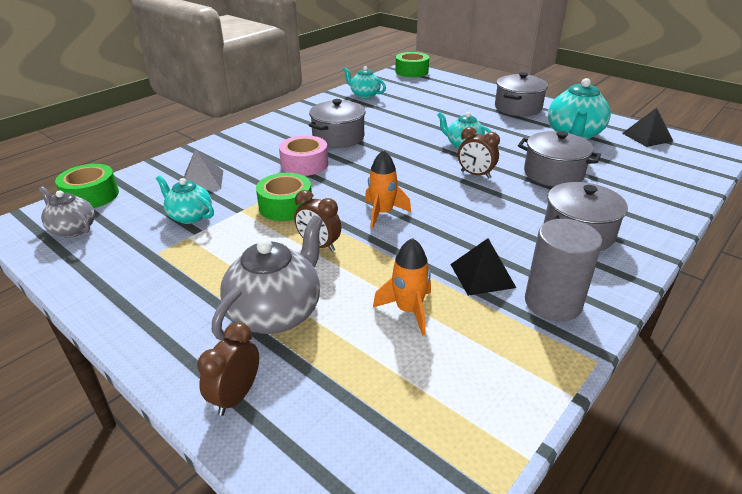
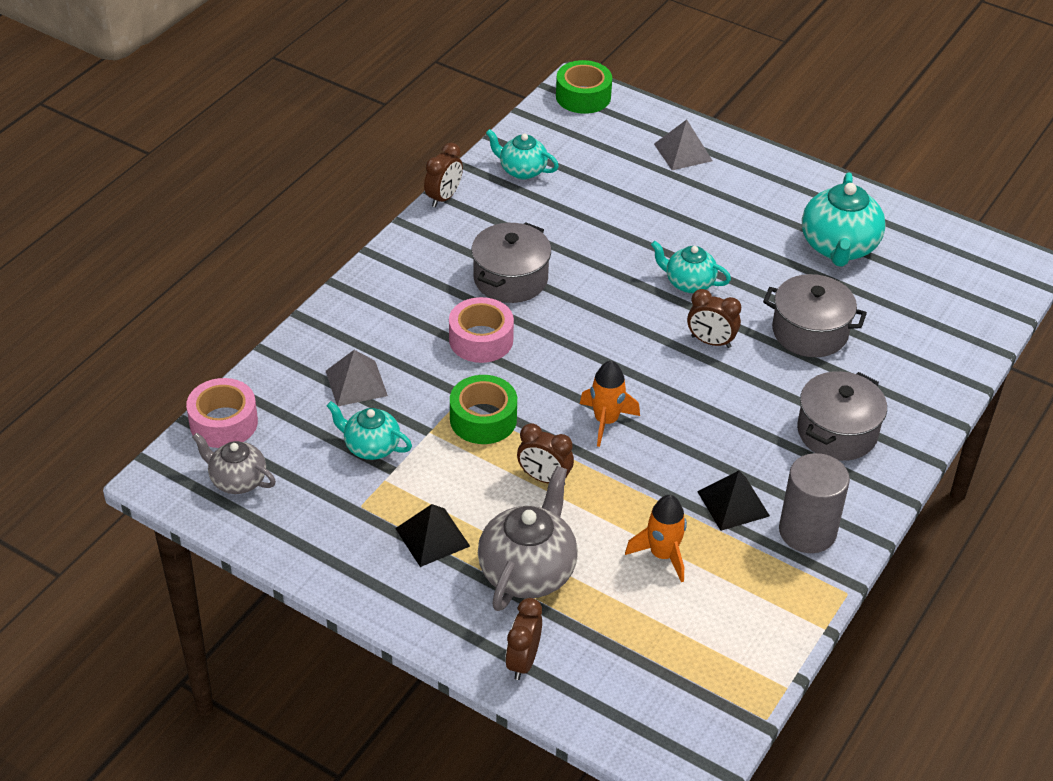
camera: 10 degrees left, 10 degrees up
(91, 196) = (223, 423): green tape -> pink tape
(310, 103) = (444, 197): none -> brown clock
(469, 92) = (683, 152): none -> grey pyramid
(518, 108) = (759, 188): grey pot -> none
(647, 137) = (937, 245): black pyramid -> black pyramid (432, 537)

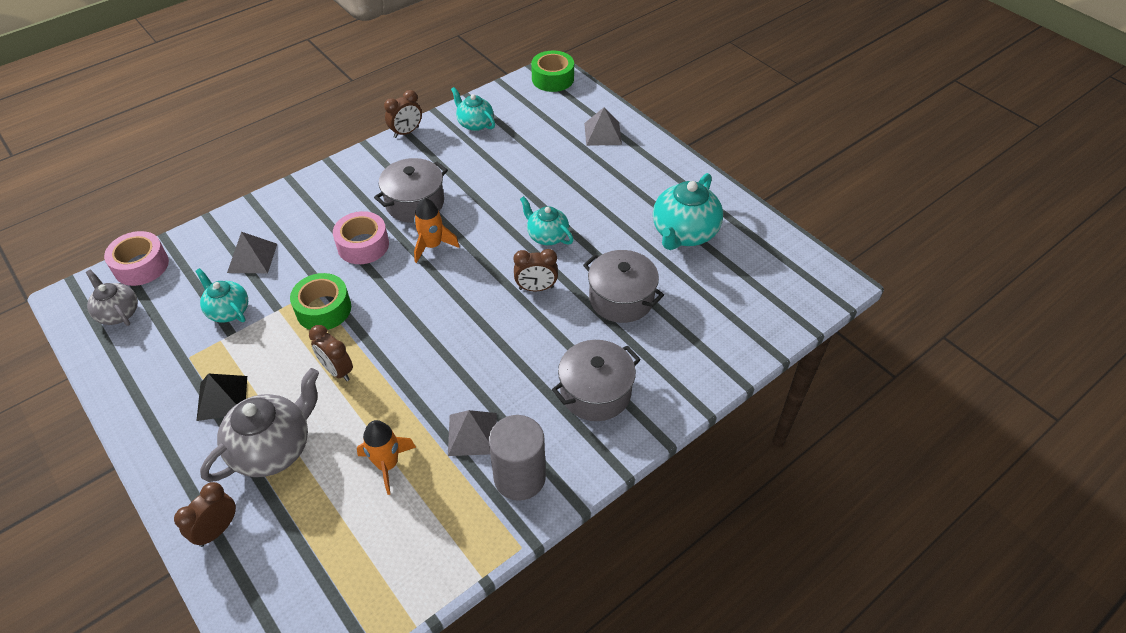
camera: 20 degrees right, 5 degrees up
(606, 421) = (414, 334): orange rocket -> orange rocket (432, 246)
(711, 342) = (536, 288): brown clock -> brown clock turned 45 degrees counterclockwise
(733, 503) = (472, 434): black pyramid -> grey pyramid

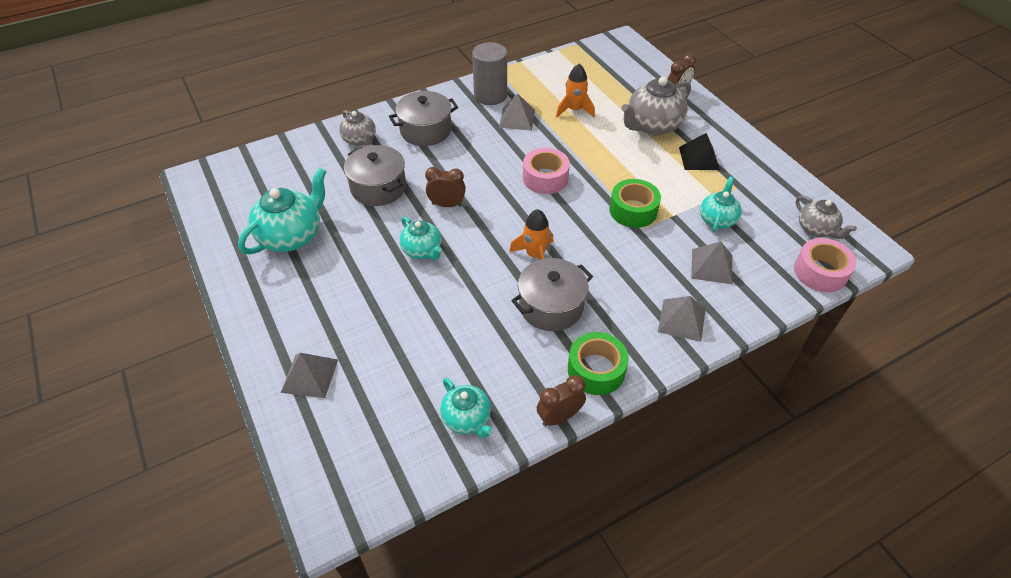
camera: 170 degrees left, 0 degrees up
(228, 311) = (717, 219): turquoise teapot -> turquoise teapot turned 120 degrees counterclockwise
(296, 206) = (682, 320): none -> grey pyramid
(337, 371) = (615, 165): brown clock -> none
(363, 245) = (603, 265): pink tape -> pink tape (545, 178)
(552, 79) = (333, 498): green tape -> green tape (596, 370)
(675, 363) = (360, 140): none -> grey teapot

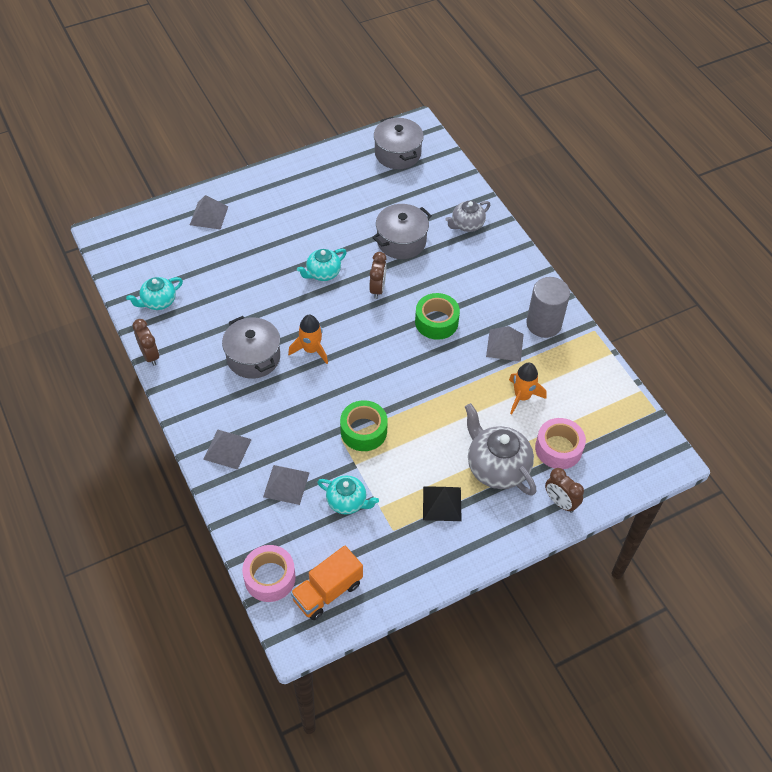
camera: 90 degrees right, 5 degrees up
(292, 236) = (345, 192): turquoise teapot -> none
(425, 130) = (482, 272): grey pot -> grey pot (397, 153)
(545, 178) = (412, 363): pink tape -> pink tape (558, 448)
(596, 370) = (187, 382): green tape -> green tape (436, 322)
(816, 229) = (327, 591): grey teapot -> orange truck

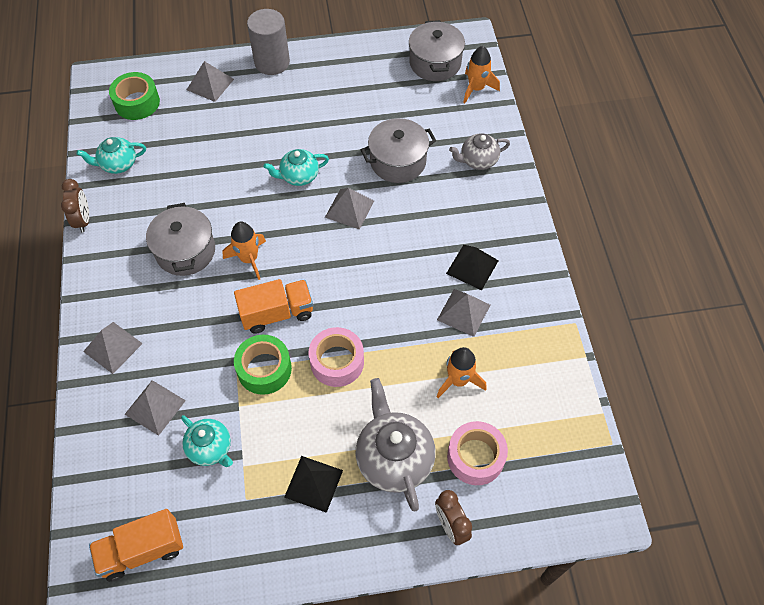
camera: 20 degrees right, 5 degrees up
(270, 578) = (89, 512): pink tape -> pink tape (337, 362)
(354, 386) = (277, 313): none -> orange truck
(377, 289) = (349, 209): brown clock -> grey pyramid
(436, 322) = (398, 263): green tape -> green tape (137, 102)
(441, 167) = (476, 89): none -> orange rocket
(497, 309) = (472, 267): none -> black pyramid
(544, 324) = (519, 299): grey cylinder -> grey cylinder (272, 62)

